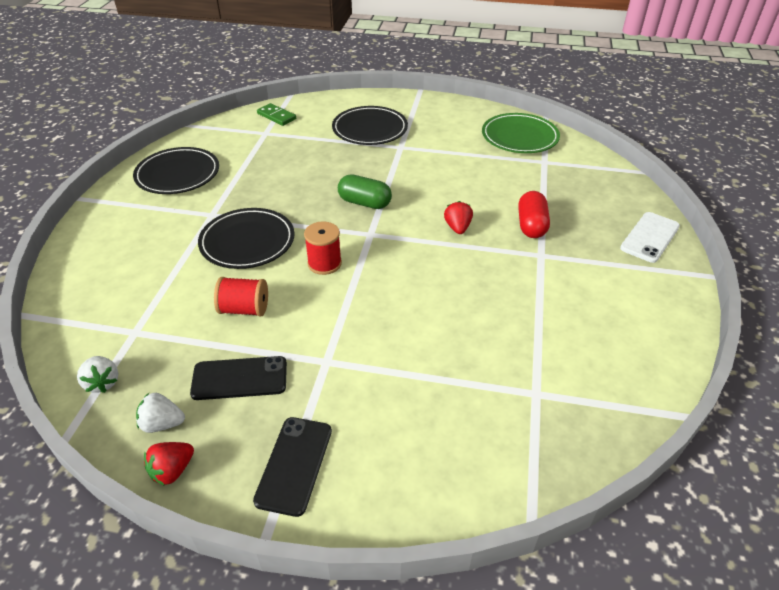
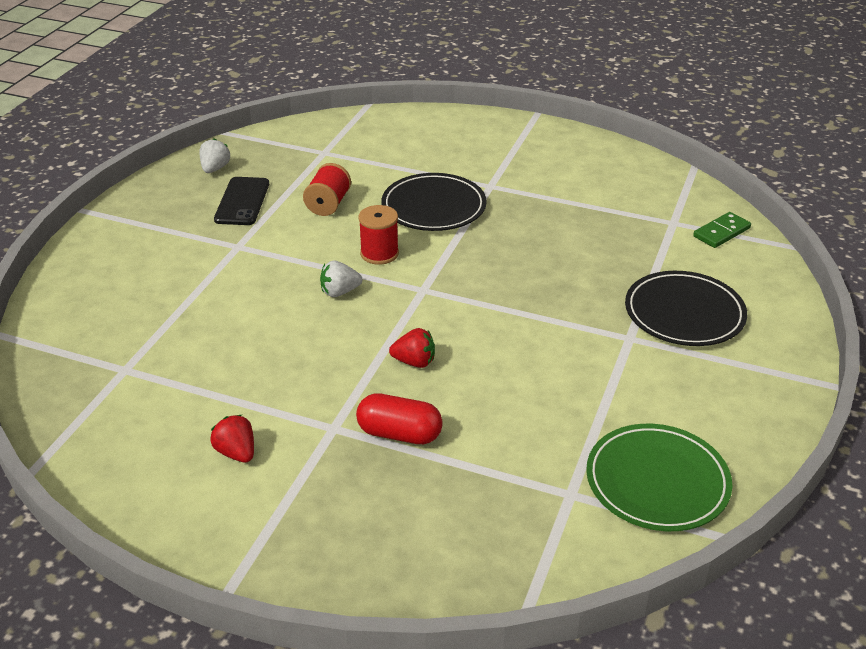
camera: 100 degrees right, 5 degrees down
(102, 382) = (272, 142): white strawberry -> white strawberry (340, 292)
(172, 470) = (169, 174): red strawberry -> red strawberry (236, 452)
(178, 174) = (575, 163): black plate -> none
(294, 465) = (138, 225): black phone -> none
(364, 203) = (489, 291): green capsule -> none
(650, 237) = (331, 563): white phone -> none

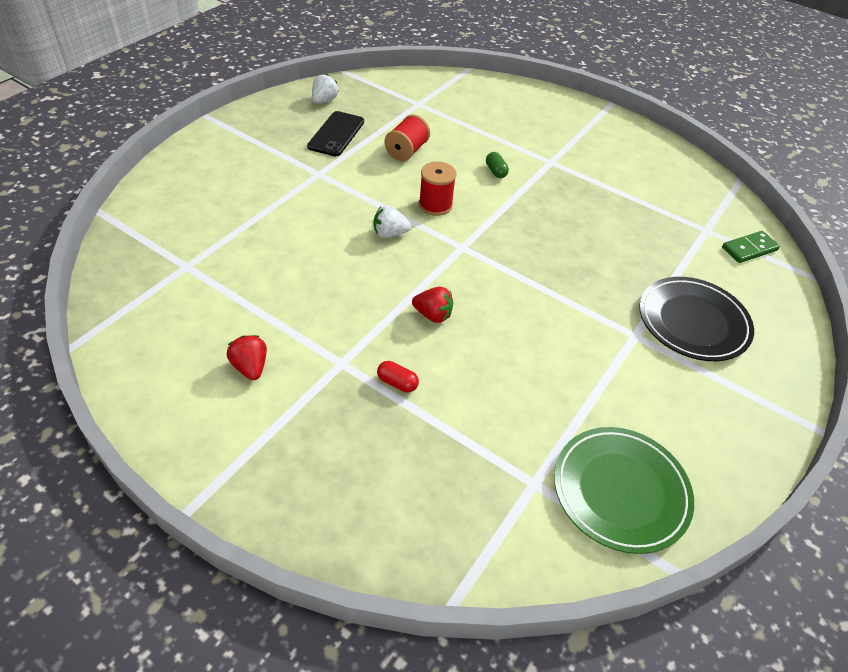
camera: 10 degrees right, 10 degrees up
(399, 434) = (397, 383): red capsule -> red capsule, size x0.56
(433, 207) = (496, 171): black plate -> green capsule

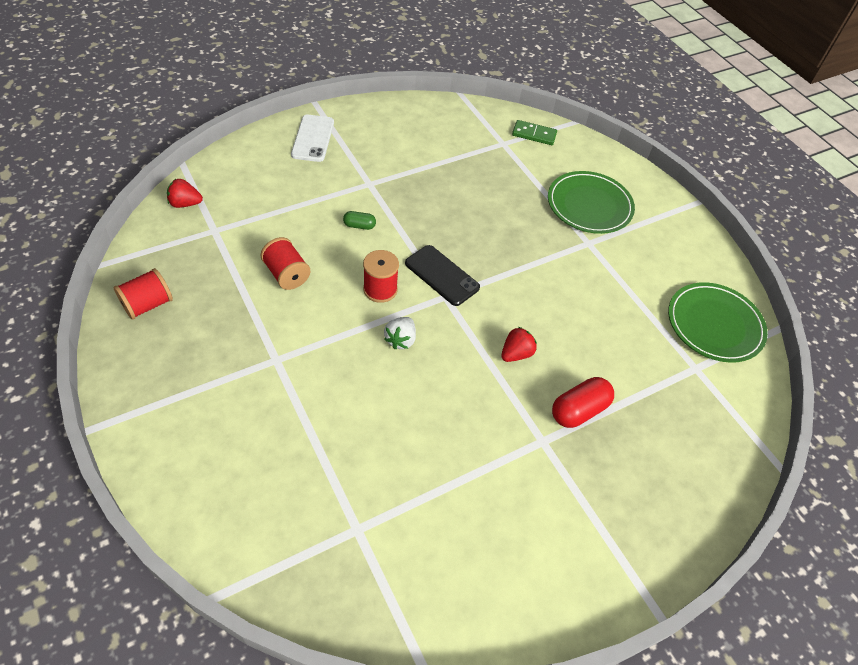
camera: 65 degrees left, 5 degrees up
(250, 367) = (520, 514): red strawberry -> red strawberry (185, 204)
(324, 101) = (147, 305): white strawberry -> red spool
(336, 134) = (218, 318): black phone -> black phone (442, 275)
(397, 383) = (579, 410): red capsule -> red capsule, size x1.79
(568, 116) = (313, 138): none -> white phone
(693, 322) = (589, 205): black plate -> green plate
(749, 249) = (534, 134): green domino -> green domino turned 75 degrees counterclockwise

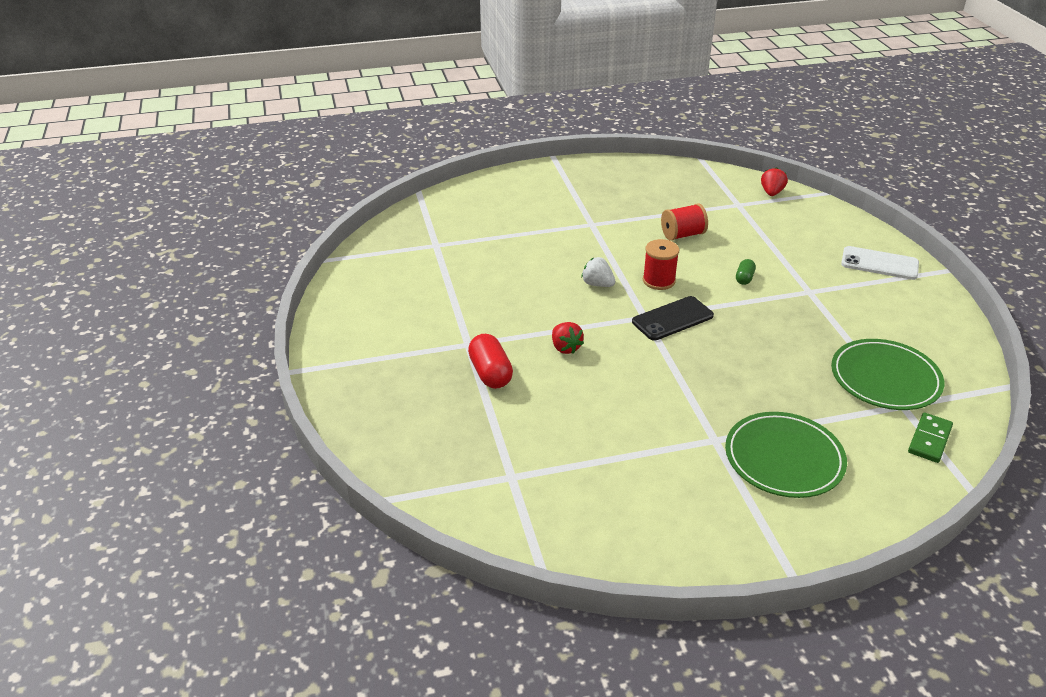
camera: 110 degrees right, 15 degrees down
(147, 305) = (657, 176): red spool -> none
(714, 325) = (567, 517): green plate -> green plate (885, 378)

